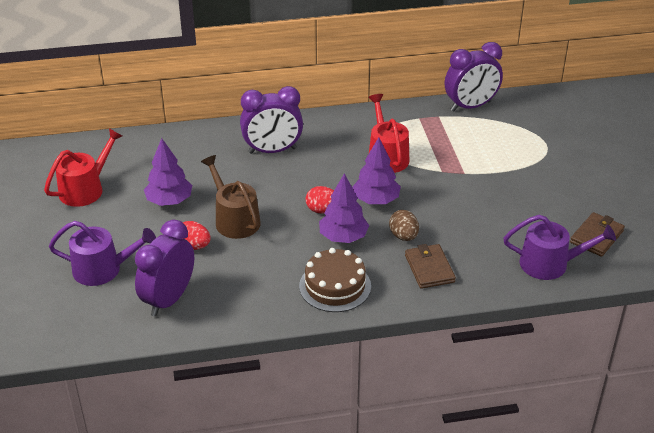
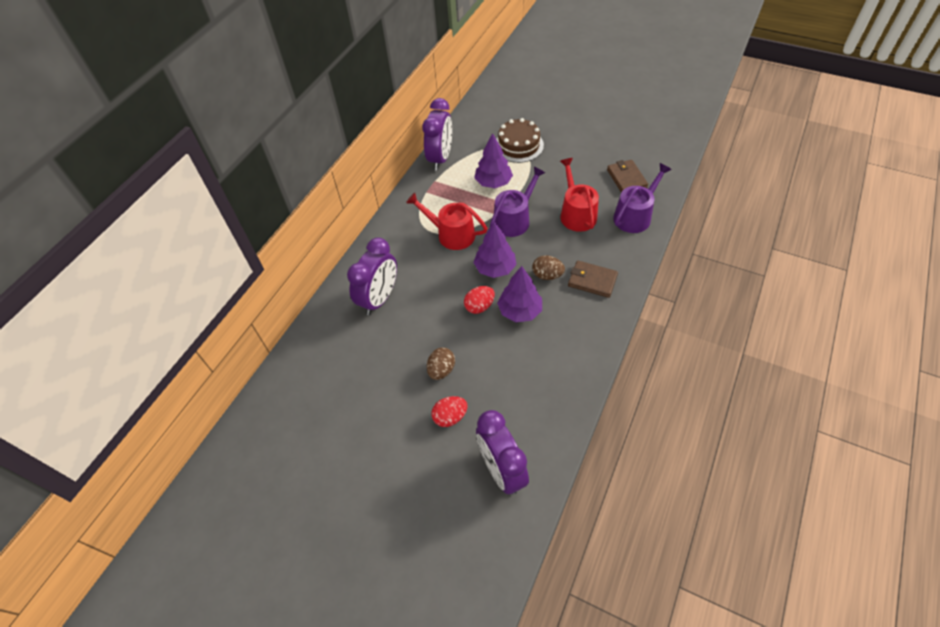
camera: 50 degrees left, 15 degrees up
(85, 189) = (302, 463): red watering can -> red watering can (576, 214)
(103, 269) = (424, 504): purple watering can -> purple watering can (514, 219)
(169, 201) = (377, 405): purple tree -> purple tree (493, 183)
(234, 220) = (441, 370): brown watering can -> brown egg
(335, 286) = (569, 346): brown cake -> brown cake (518, 145)

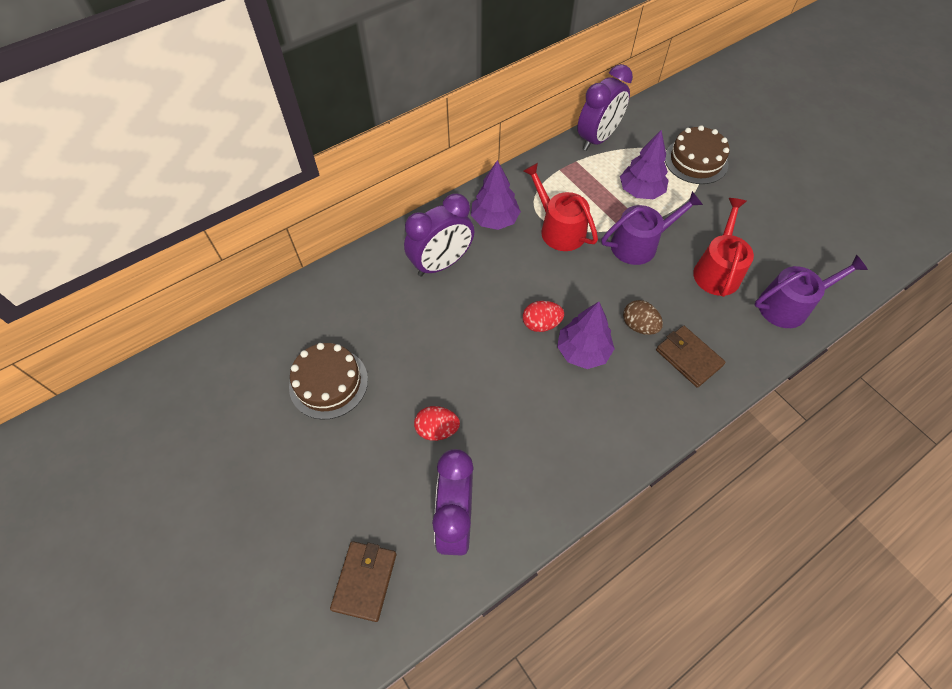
camera: 25 degrees right, 5 degrees up
(346, 427) = (328, 383): none -> brown cake
(441, 370) = (458, 373): brown egg -> none
(495, 268) = (584, 289): purple tree -> purple tree (494, 220)
(626, 178) = (805, 255): brown wallet -> brown wallet (365, 581)

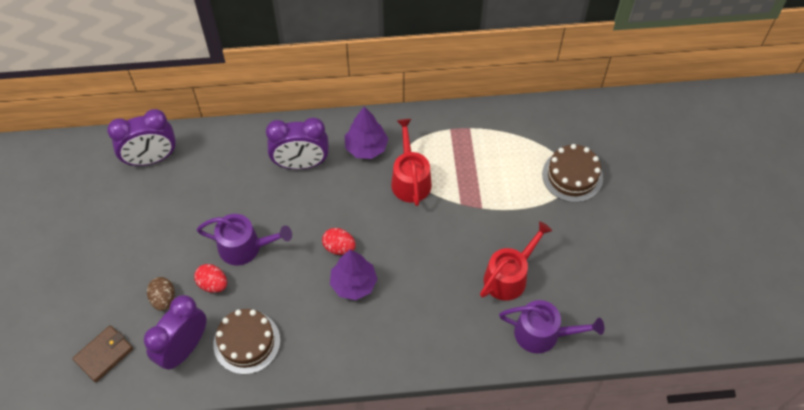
camera: 30 degrees right, 0 degrees up
(328, 383) = (165, 213): brown cake -> brown cake (247, 342)
(597, 138) = (504, 116): purple clock -> purple clock (151, 159)
(639, 244) = (464, 223): purple watering can -> purple watering can (245, 247)
(639, 326) = (410, 287): brown egg -> brown egg (164, 299)
(640, 191) = (502, 180): purple tree -> none
(688, 357) = (428, 330): brown wallet -> none

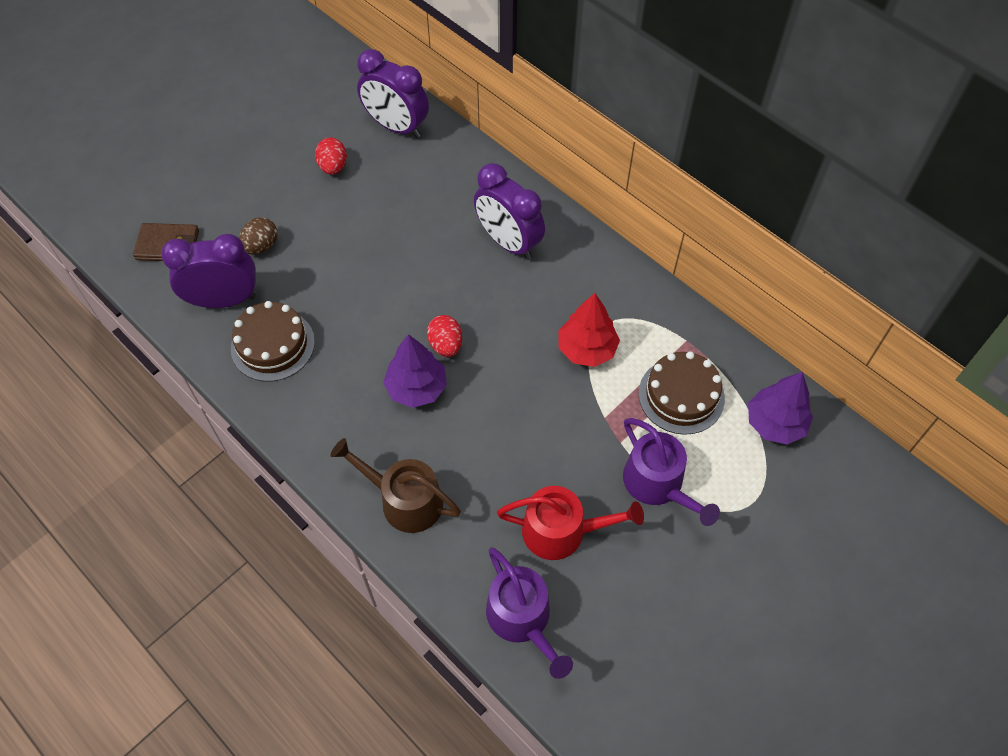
camera: 50 degrees right, 0 degrees up
(213, 284) = (310, 272): red egg -> red egg (333, 167)
(245, 247) = (372, 267): purple watering can -> purple watering can (658, 484)
(366, 147) = (584, 282): purple tree -> purple tree (775, 423)
(410, 179) = (586, 349): red watering can -> red tree
(421, 342) = (404, 500): none -> brown watering can
(572, 176) = (756, 505): brown cake -> brown cake (681, 396)

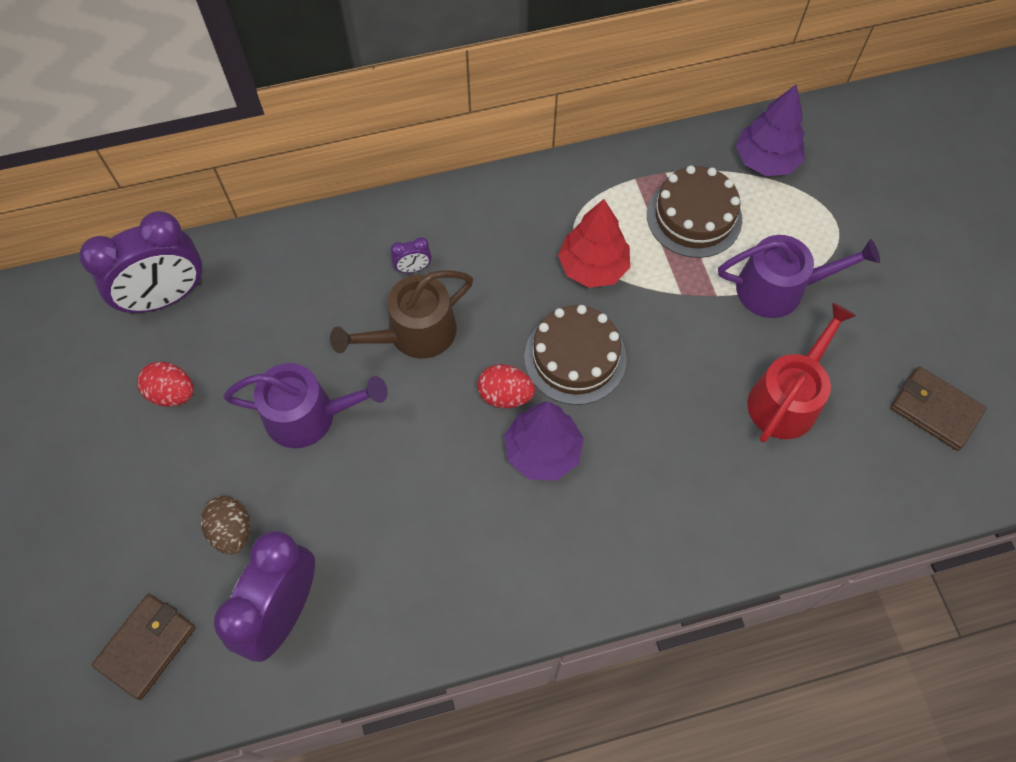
camera: 60 degrees left, 5 degrees up
(272, 345) = (388, 581): brown cake -> brown cake (575, 357)
(404, 500) = (675, 531): brown watering can -> brown watering can (414, 333)
(508, 242) = (413, 268): purple clock -> purple clock, size x0.41
(522, 619) = (864, 483): purple watering can -> purple watering can (309, 415)
(624, 649) = (935, 410): none -> brown wallet

